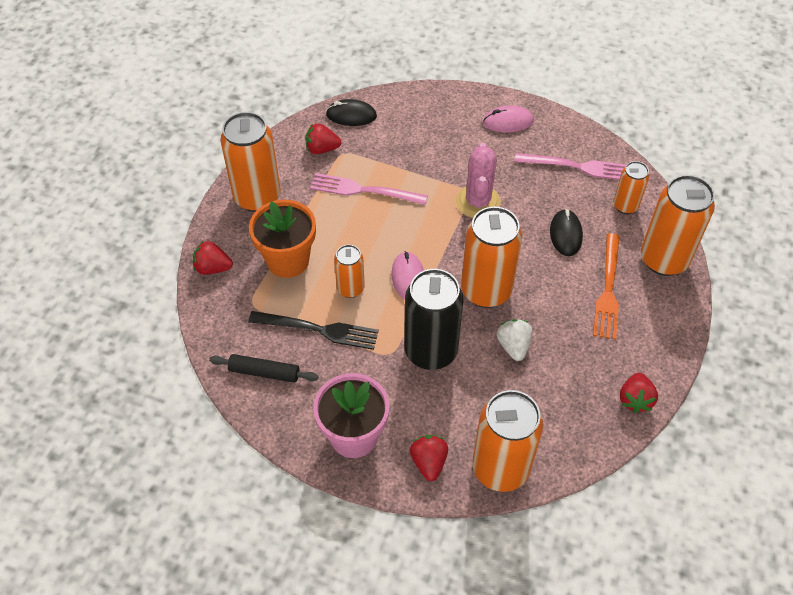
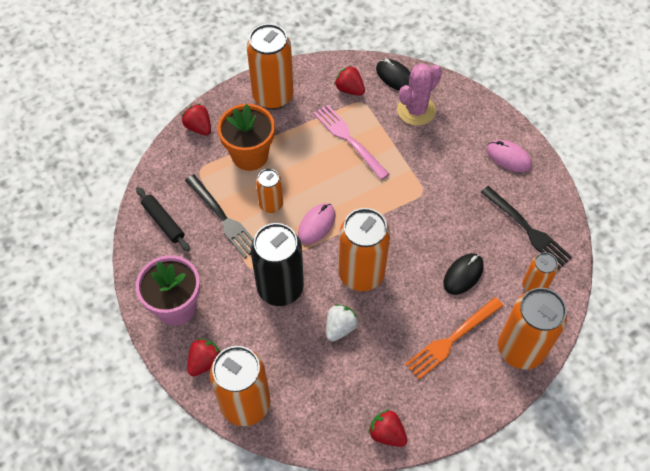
camera: 40 degrees right, 5 degrees up
(478, 202) = (422, 204): pink cactus -> pink cactus (416, 110)
(578, 167) = (528, 229): pink fork -> black fork
(635, 399) = (387, 433): red strawberry -> red strawberry turned 75 degrees clockwise

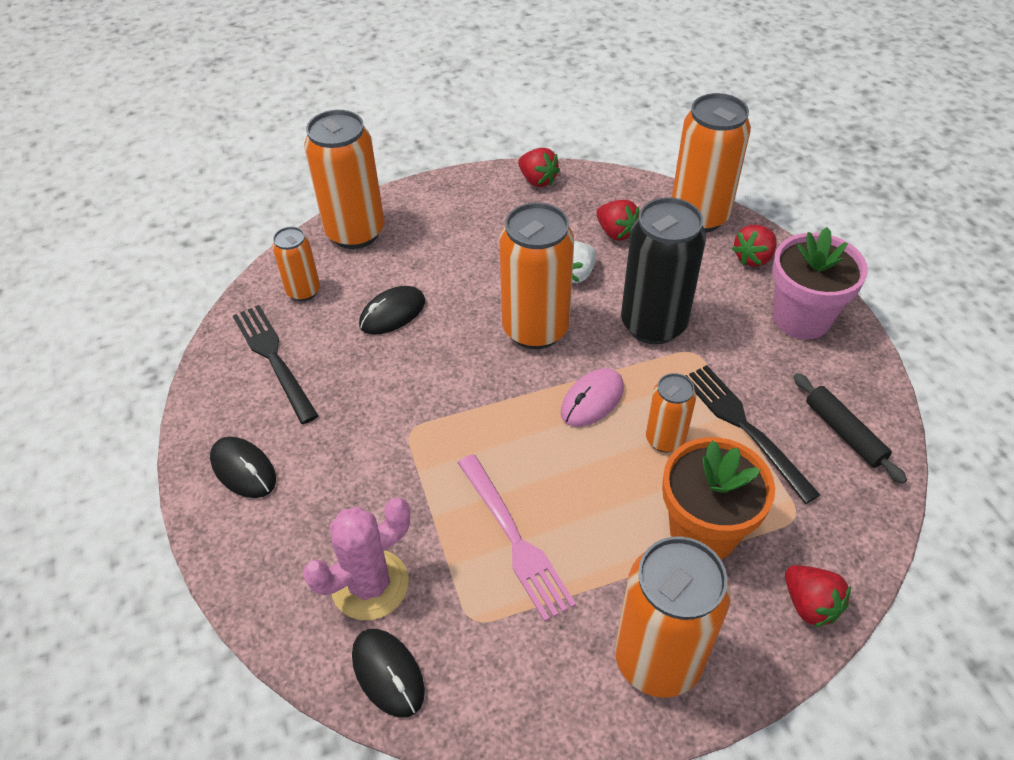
camera: 170 degrees left, 10 degrees down
(349, 89) = (492, 655): red strawberry -> red strawberry (616, 232)
(451, 340) = (436, 249): orange fork -> none
(508, 157) = (243, 469): pink mouse -> black mouse

